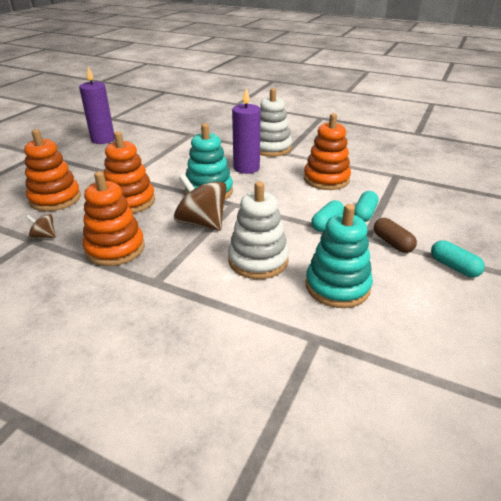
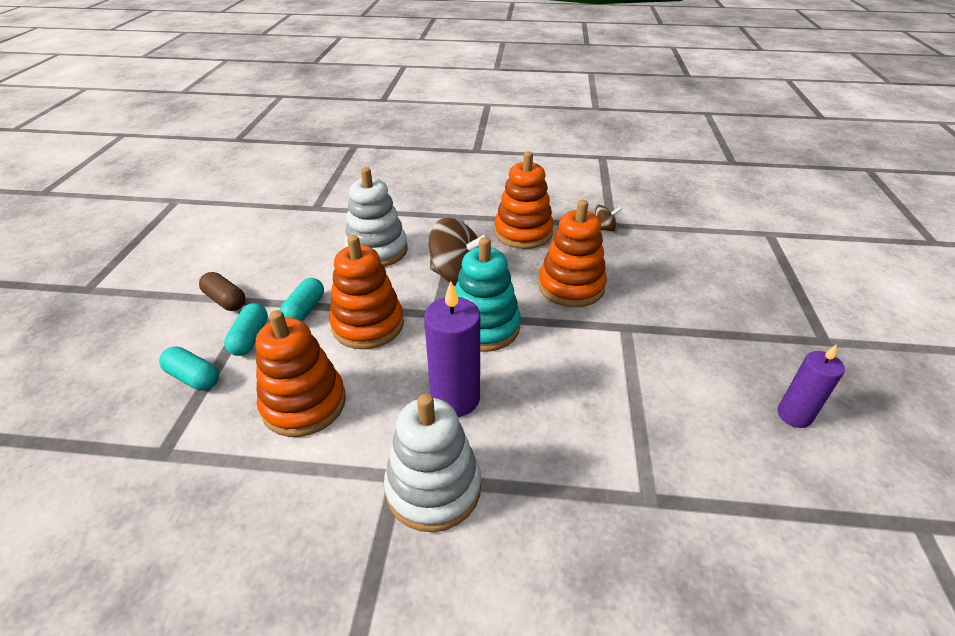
camera: 160 degrees right, 5 degrees up
(55, 199) = (661, 269): orange stacking toy -> orange stacking toy (368, 325)
(103, 139) = (794, 415): purple candle -> purple candle, size x0.65
(337, 286) = (296, 244): turquoise stacking toy -> none
(454, 267) = (166, 286): turquoise capsule -> turquoise capsule (193, 377)

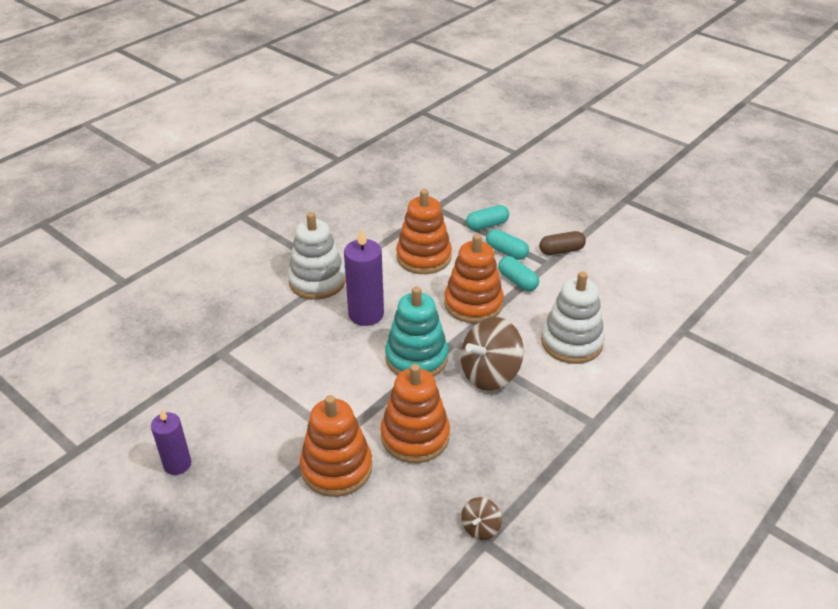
camera: 125 degrees right, 0 degrees up
(523, 233) = (525, 454): orange stacking toy -> orange stacking toy (336, 468)

